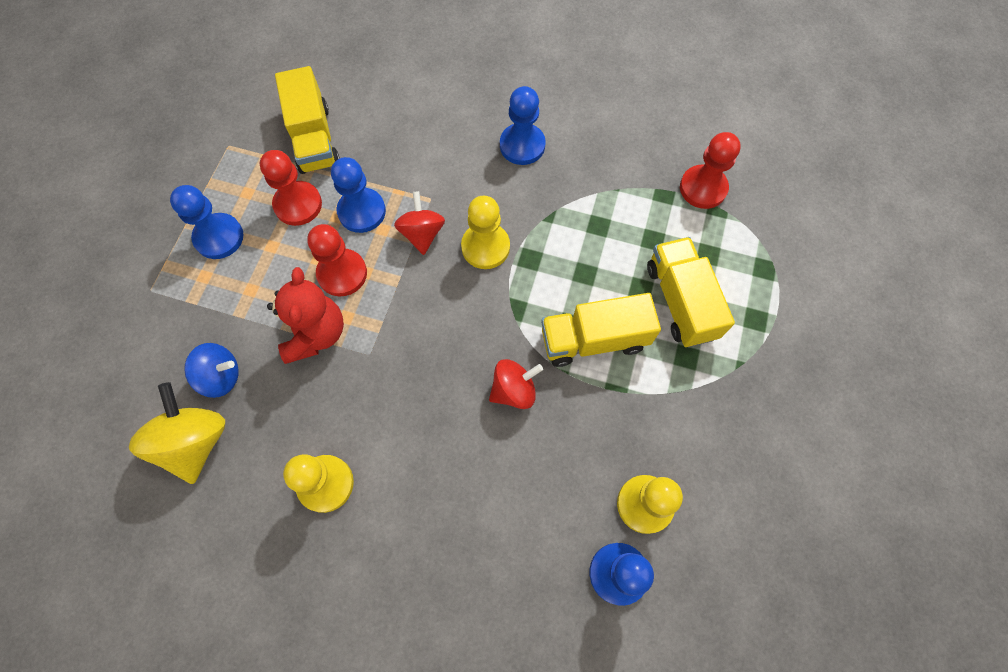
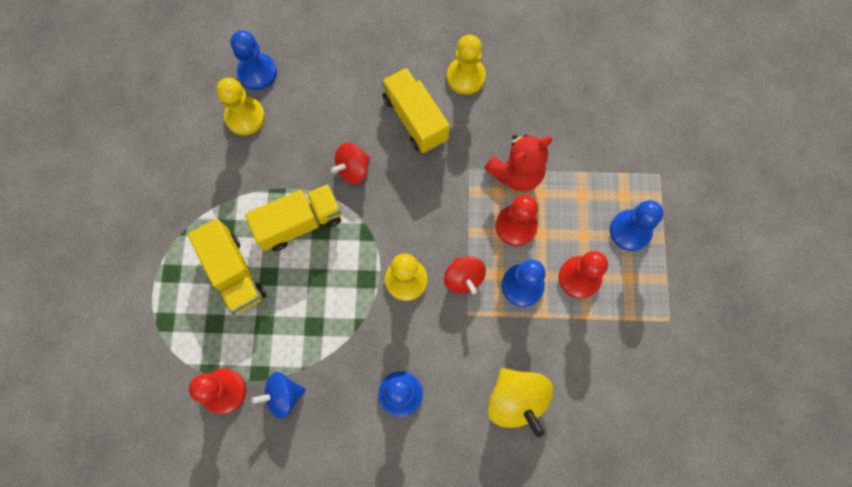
camera: 165 degrees right, 5 degrees up
(195, 442) = (566, 80): yellow spinning top -> yellow spinning top (516, 400)
(221, 376) = (571, 125): blue spinning top -> blue spinning top (283, 395)
(314, 139) = (595, 348): yellow truck -> yellow truck (415, 119)
(315, 333) = (516, 173): red teddy bear -> red teddy bear turned 105 degrees counterclockwise

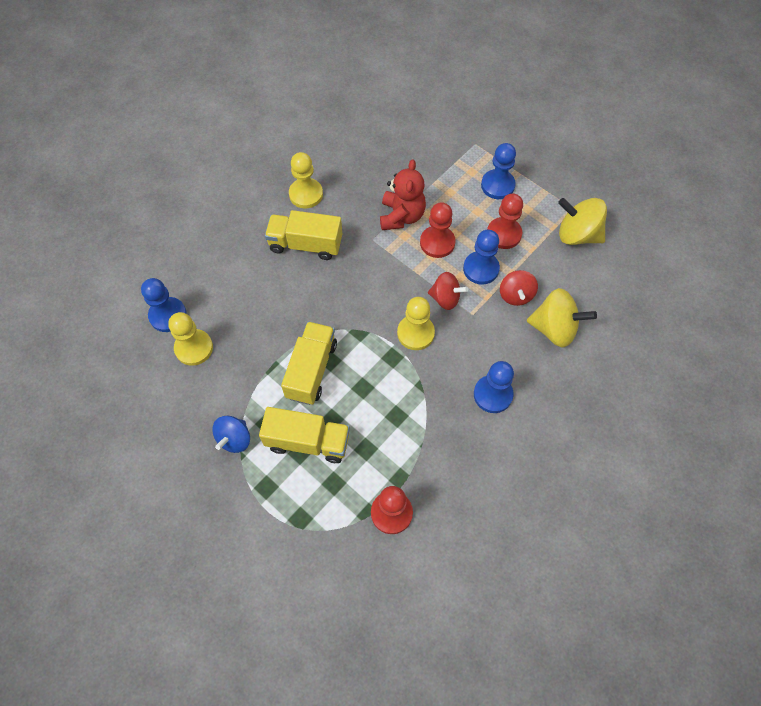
camera: 50 degrees left, 10 degrees down
(283, 395) = (430, 473): blue spinning top -> blue spinning top (234, 439)
(353, 169) = (304, 308): red spinning top -> red spinning top (515, 295)
(641, 347) = (577, 235): none -> yellow spinning top

